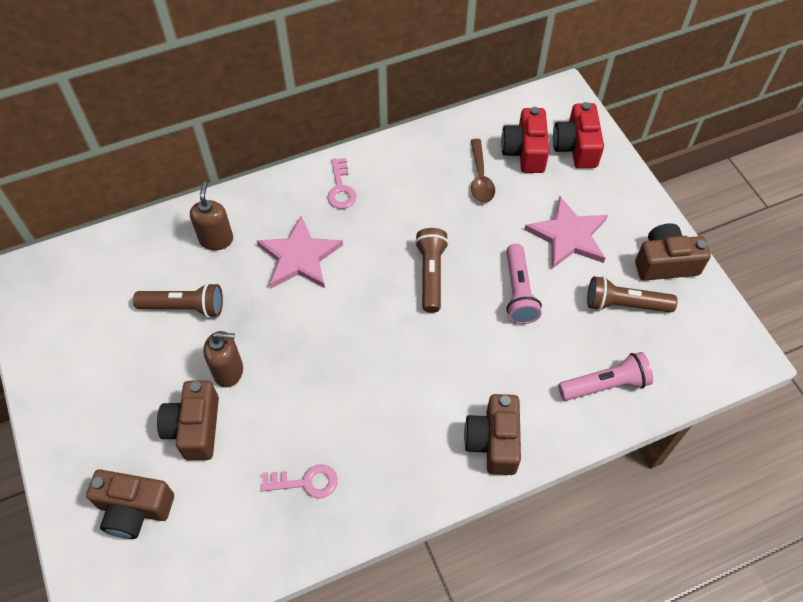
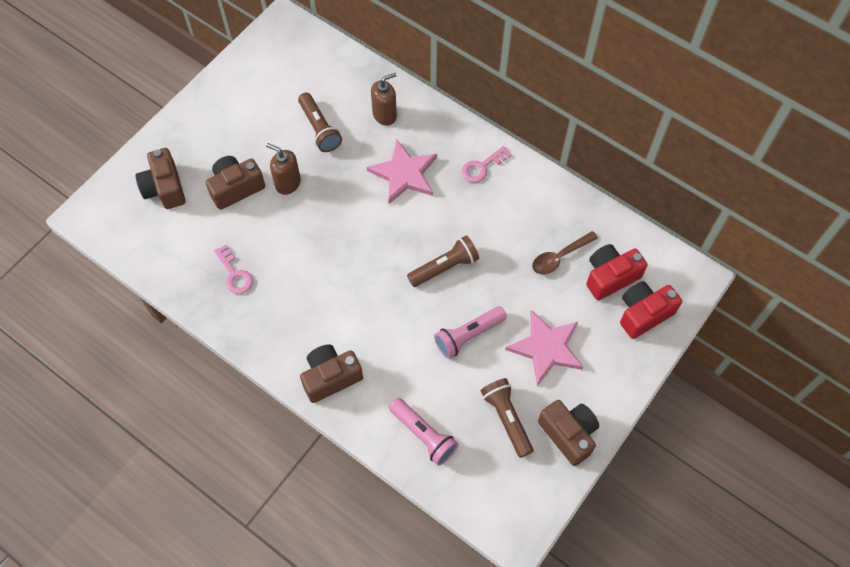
camera: 60 degrees right, 5 degrees up
(229, 371) = (287, 183): brown soap dispenser -> brown soap dispenser turned 150 degrees clockwise

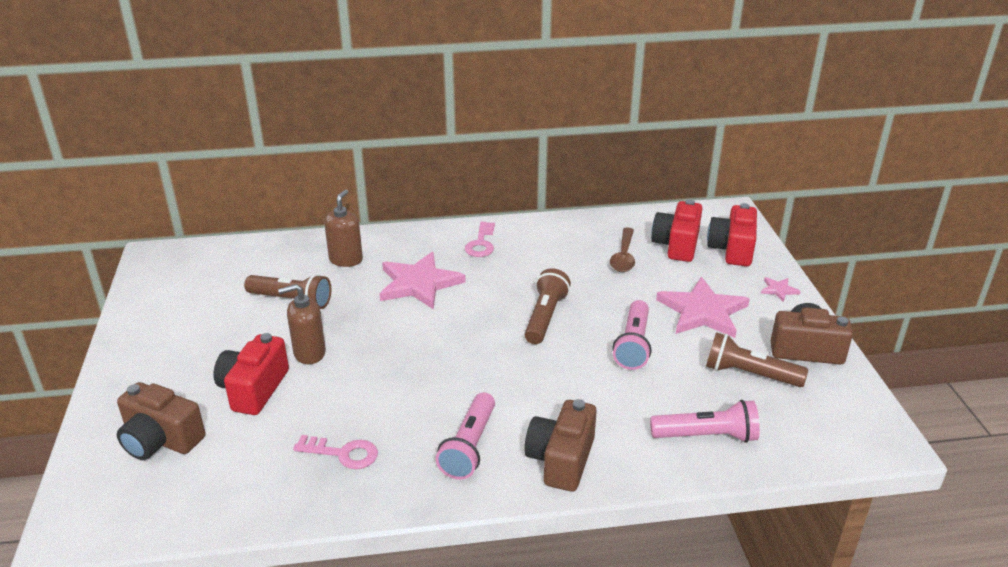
camera: 45 degrees left, 30 degrees down
(236, 188) = (254, 389): brown camera -> red camera
(296, 326) = (469, 447): none -> pink flashlight
(623, 375) = (779, 290): none -> pink star

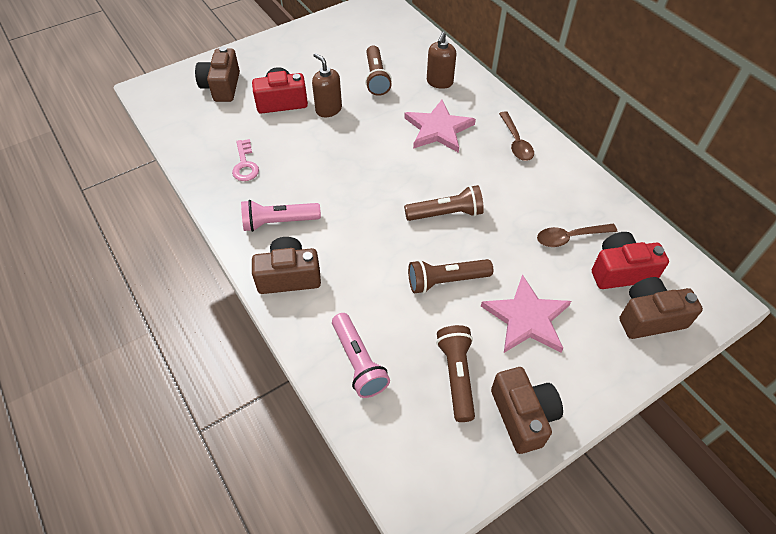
camera: 65 degrees right, 20 degrees up
(346, 259) = (439, 82): brown soap dispenser -> brown soap dispenser turned 120 degrees clockwise
(481, 243) = (516, 142): pink key -> brown spoon
(633, 345) = (446, 281): pink flashlight -> brown flashlight
(732, 249) = (649, 318): red camera -> brown camera
(779, 290) = (607, 373): pink star -> none

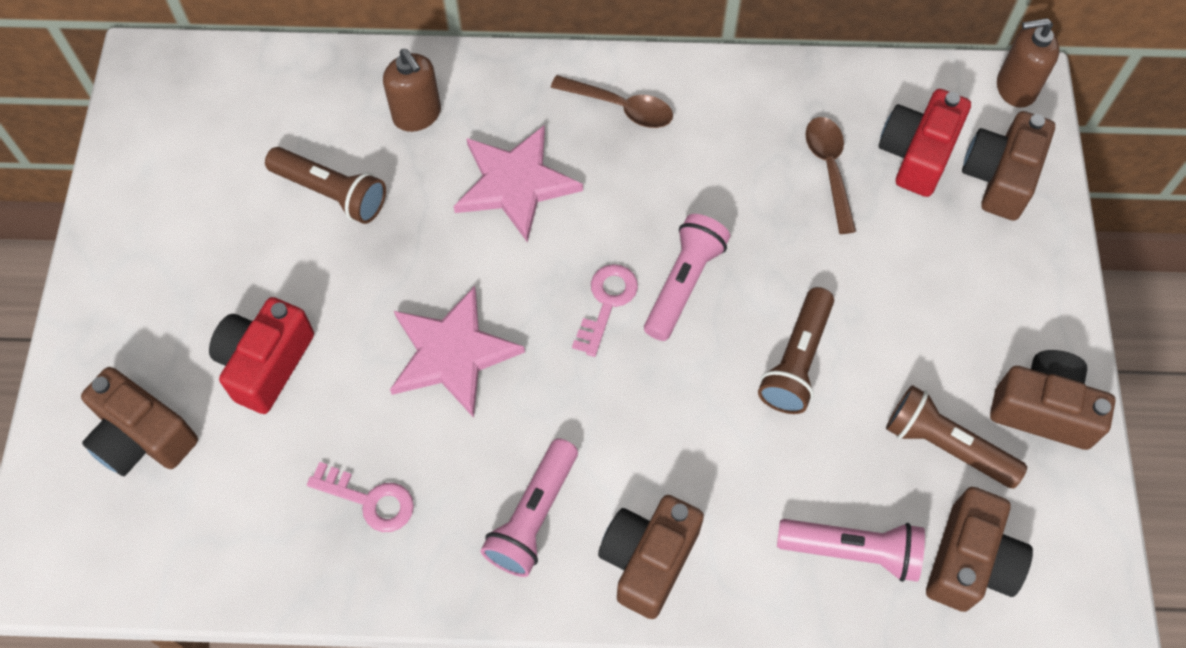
camera: 55 degrees left, 10 degrees up
(328, 109) = (345, 305): brown soap dispenser -> brown soap dispenser (1015, 88)
(396, 424) = (969, 561): none -> brown camera
(408, 191) = (606, 303): none -> pink key
(446, 214) = (684, 283): brown flashlight -> pink flashlight
(527, 318) = (915, 307): pink star -> pink star (452, 353)
(569, 238) = (829, 169): brown spoon -> brown spoon turned 150 degrees clockwise

